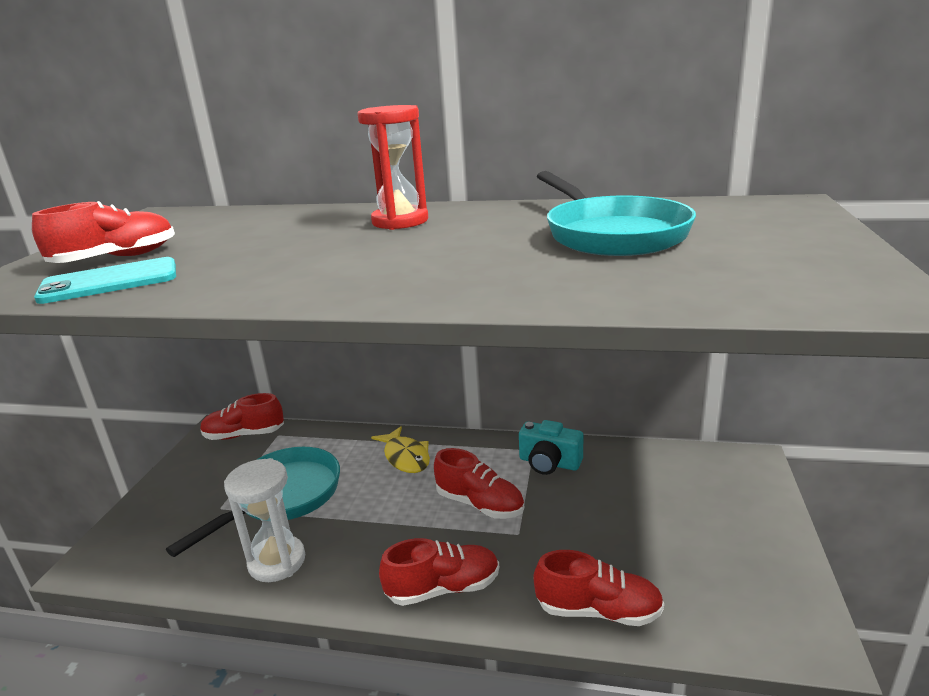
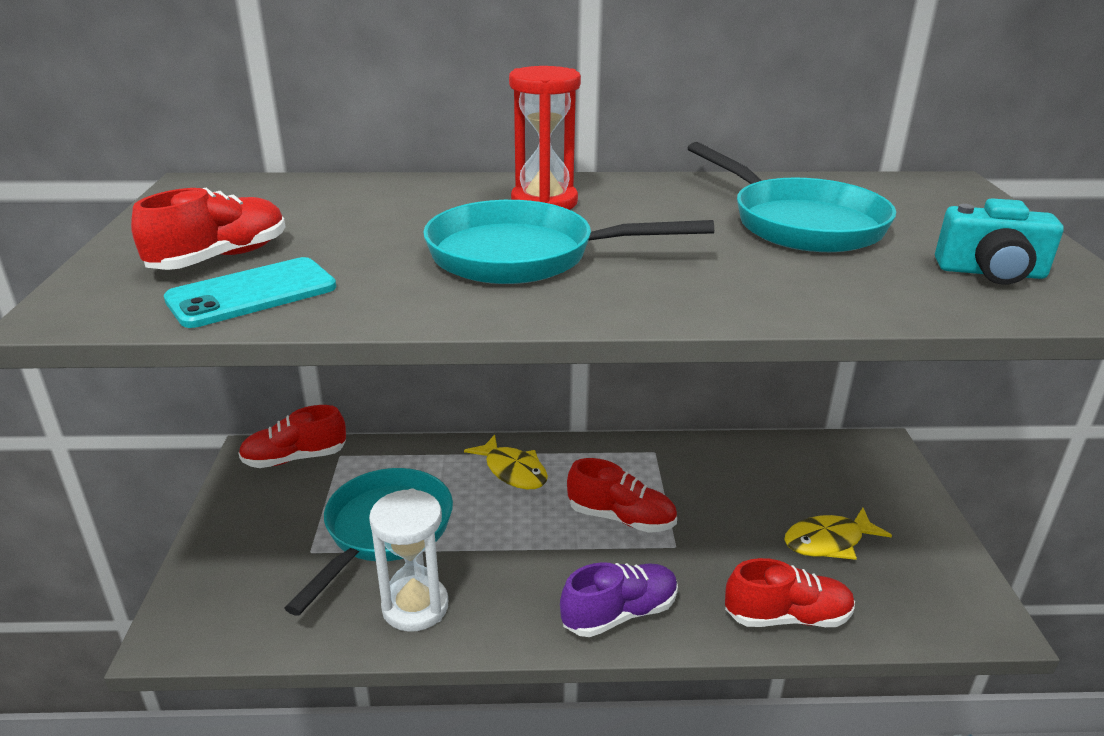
camera: 15 degrees left, 5 degrees up
(343, 258) = (524, 256): none -> turquoise pan
(443, 588) = (619, 613): red shoe -> purple shoe
(549, 463) = (678, 465): turquoise camera -> turquoise camera (990, 272)
(665, 543) = (828, 541): none -> yellow fish

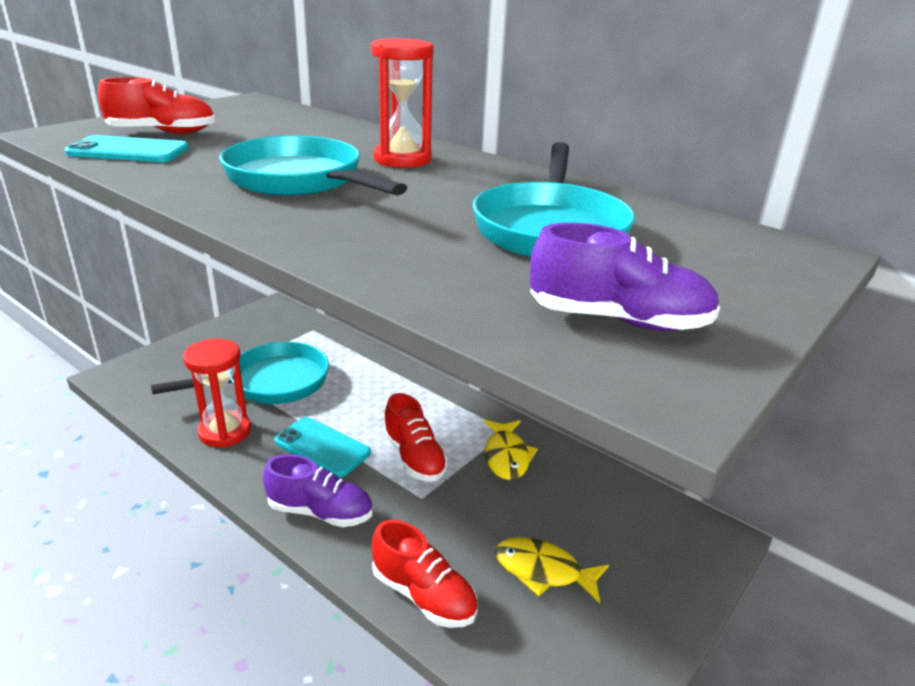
camera: 40 degrees right, 0 degrees up
(295, 458) = (289, 320): red shoe -> none
(415, 606) = (225, 431): white hourglass -> red hourglass
(513, 471) = (392, 390): yellow fish -> yellow fish (506, 456)
(532, 559) = (322, 447): none -> turquoise phone
(990, 272) = (618, 320): turquoise camera -> purple shoe

